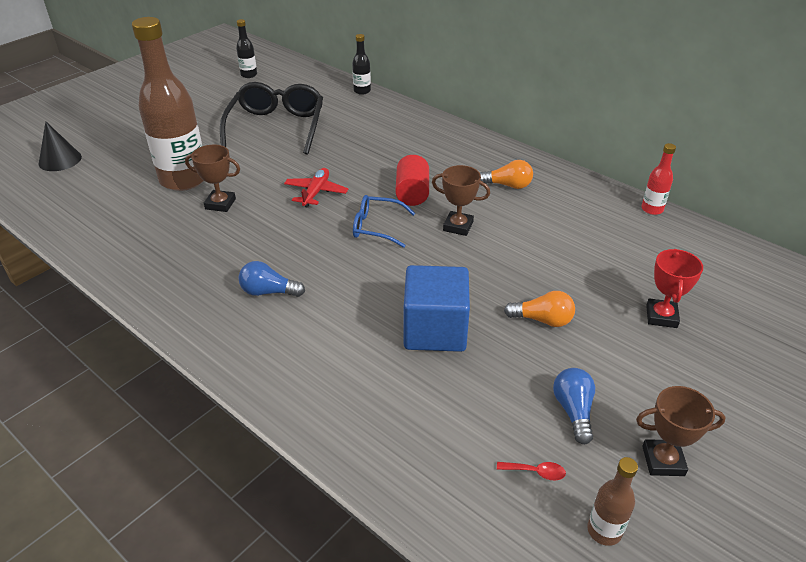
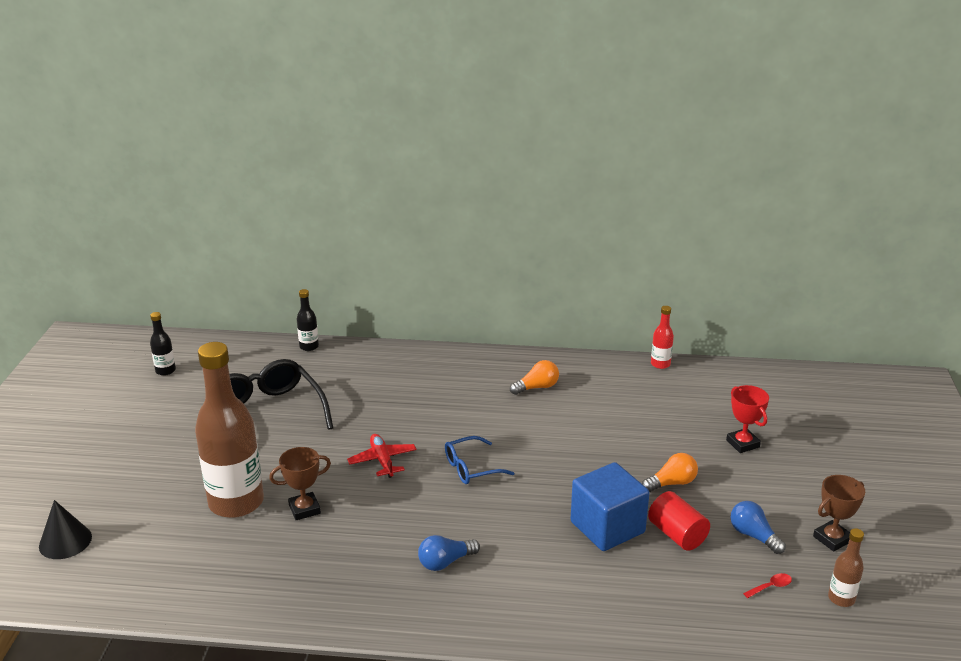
camera: 35 degrees left, 10 degrees down
(412, 193) = (467, 426): red cylinder -> red cylinder (677, 534)
(458, 226) = (535, 439): brown trophy -> none

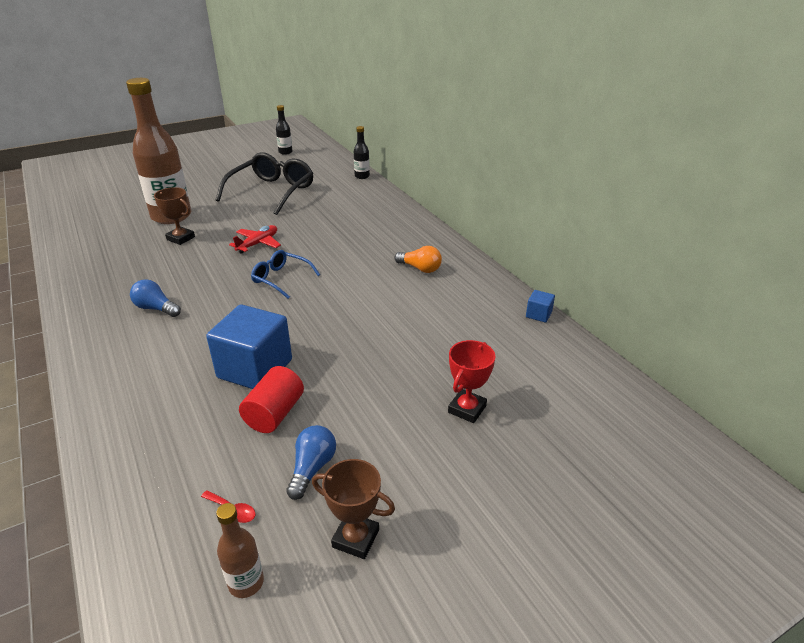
camera: 55 degrees right, 5 degrees up
(65, 541) = (102, 188): black cone -> none
(660, 364) = (538, 314): red bottle -> blue cube
(671, 483) = (353, 384): orange light bulb -> none

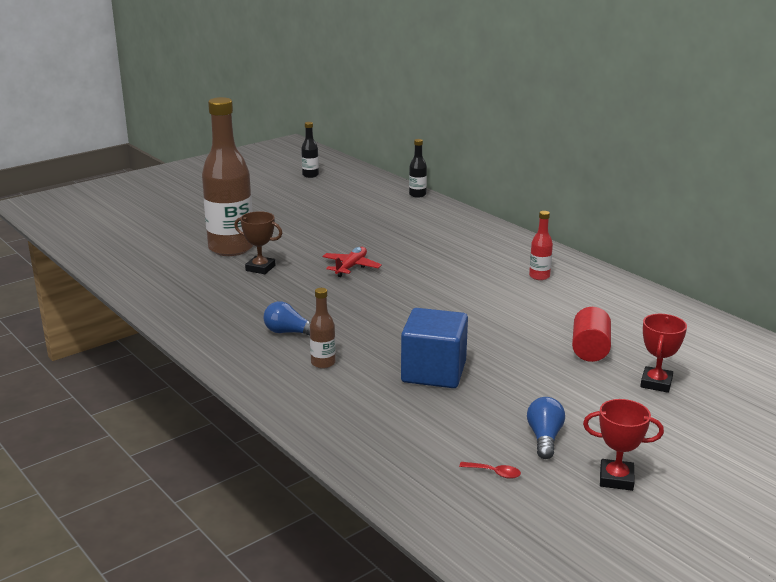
camera: 10 degrees left, 10 degrees down
(246, 582) = (543, 516): brown bottle -> brown bottle (323, 363)
(272, 192) = (326, 216): black glasses -> none
(274, 413) = (479, 403): red cylinder -> red cylinder (590, 349)
(281, 279) = (401, 296): blue glasses -> none
(355, 538) = (616, 479): brown trophy -> red trophy
(420, 268) = (539, 276): orange light bulb -> red bottle
(538, 314) = (679, 305): blue cube -> none

